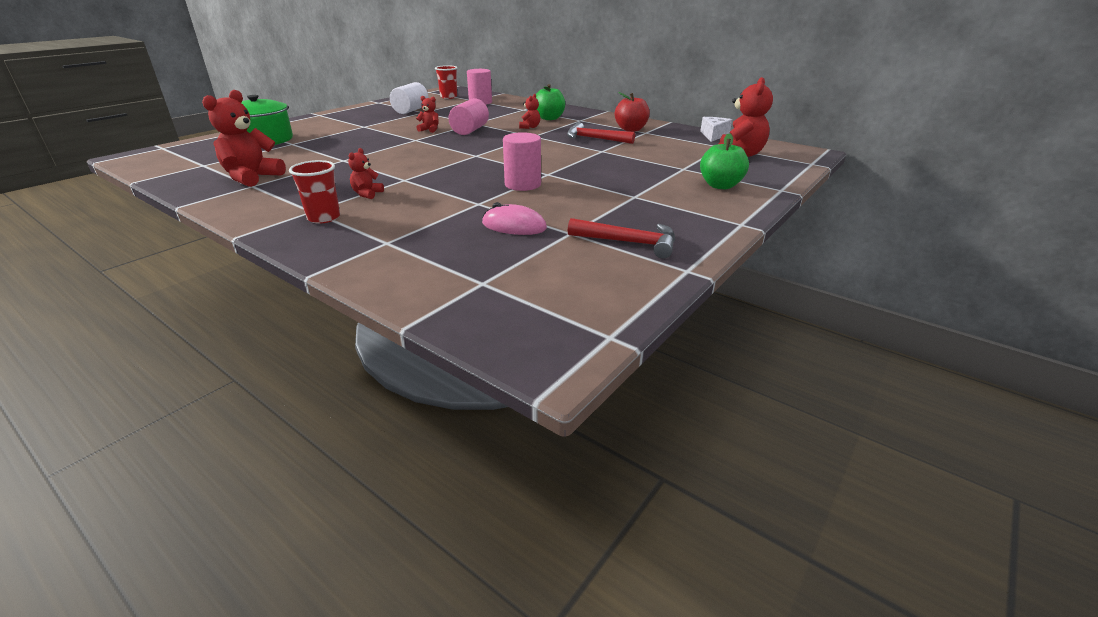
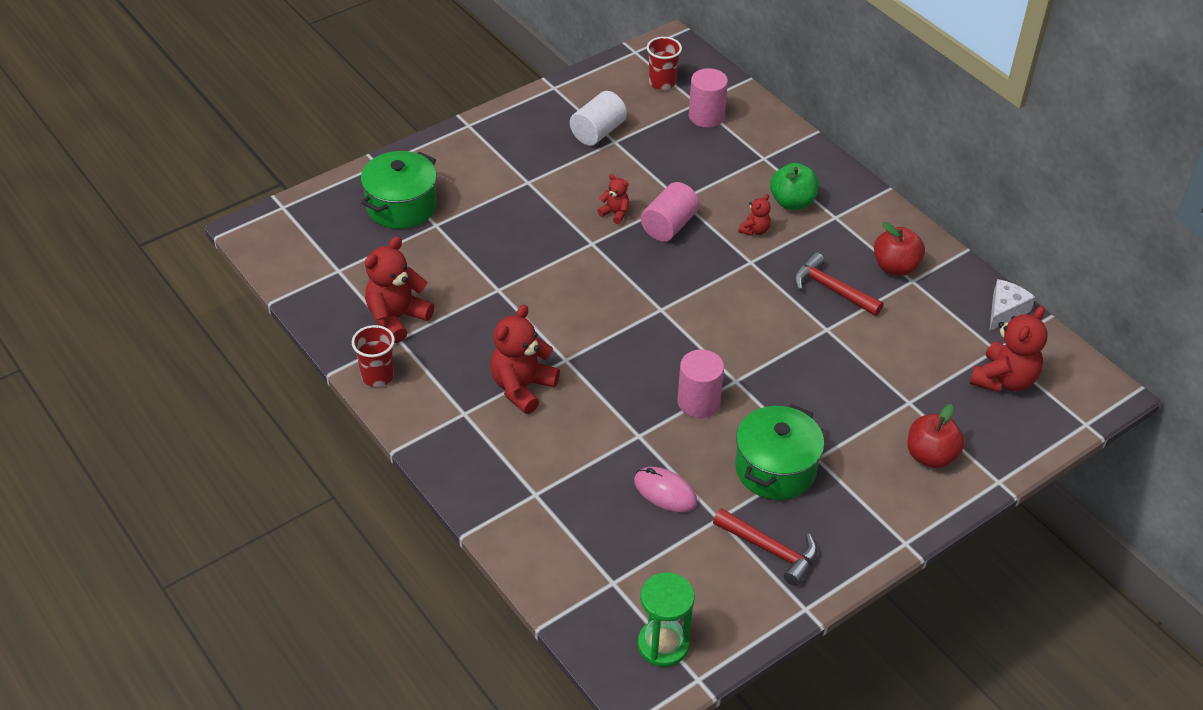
camera: 15 degrees right, 15 degrees up
(324, 218) = (476, 431): red cup -> red cup (377, 376)
(367, 194) = (522, 387): red teddy bear -> red teddy bear, size x1.97
(556, 317) = (663, 645): none -> green hourglass
(604, 204) = (775, 469): none -> green pot
(720, 186) = (930, 456): green apple -> red apple

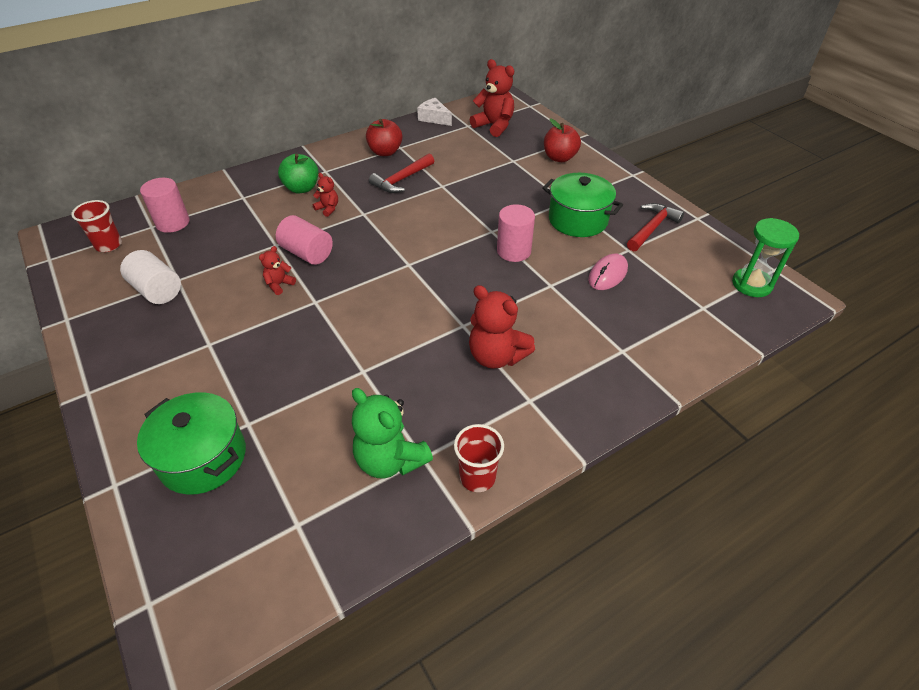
camera: 85 degrees left, 0 degrees up
(397, 318) = (390, 460): red teddy bear -> green teddy bear

